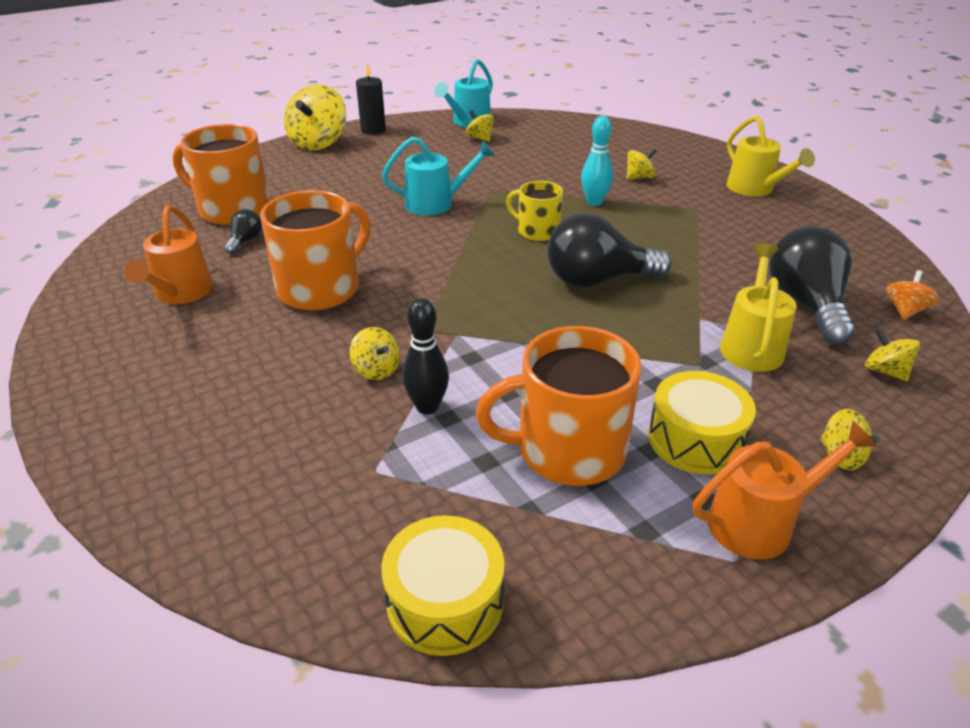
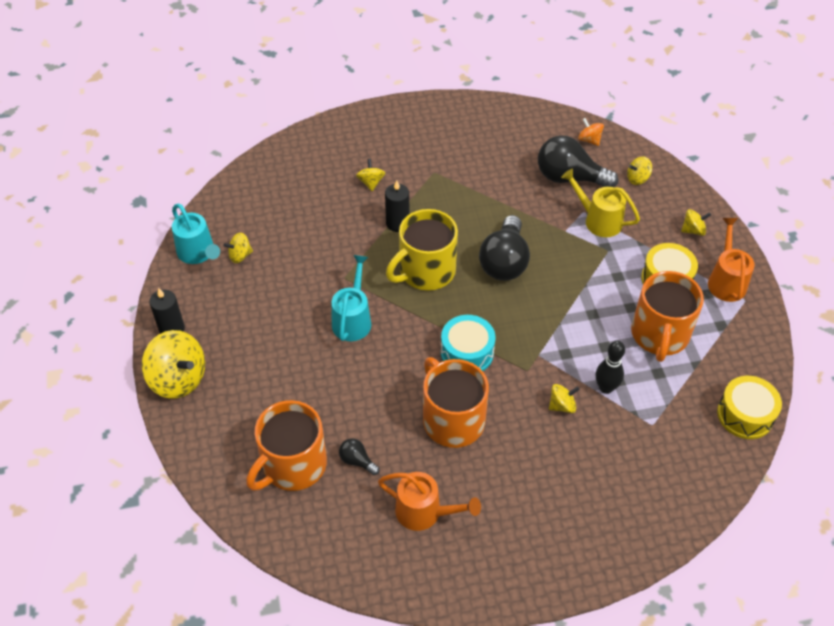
camera: 70 degrees left, 15 degrees up
(429, 280) = (467, 352): none -> turquoise drum
(537, 231) = (425, 271): yellow mug -> yellow mug, size x1.74
(594, 202) = (397, 223): turquoise bowling pin -> black candle
(755, 189) = (421, 129): yellow watering can -> none

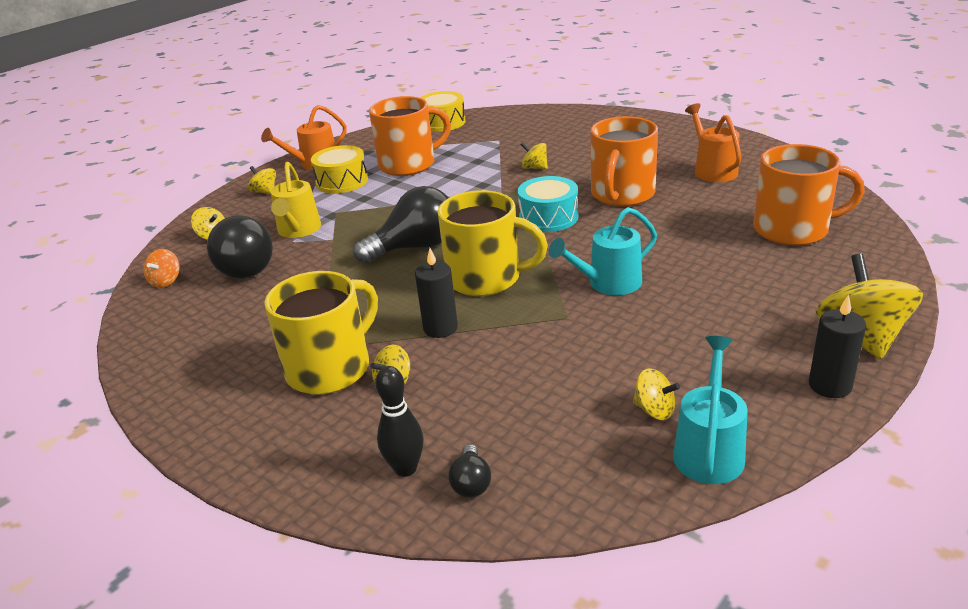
camera: 125 degrees left, 20 degrees down
(357, 461) = (731, 209): black light bulb -> black light bulb (471, 483)
(412, 168) = (330, 368): none -> yellow mug
(606, 388) = (492, 162): black bowling pin -> black bowling pin (405, 468)

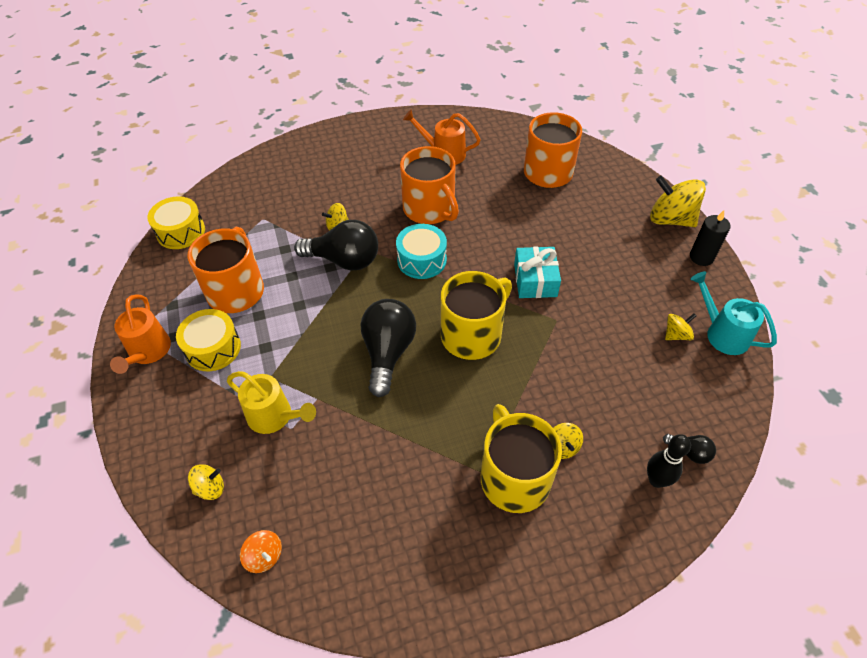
camera: 60 degrees left, 20 degrees up
(245, 267) = (302, 481): black light bulb -> black light bulb (344, 260)
(265, 192) = (162, 413): yellow spinning top -> none
(440, 328) = (515, 390): black candle -> none
(608, 284) = (535, 280): turquoise watering can -> turquoise gift

